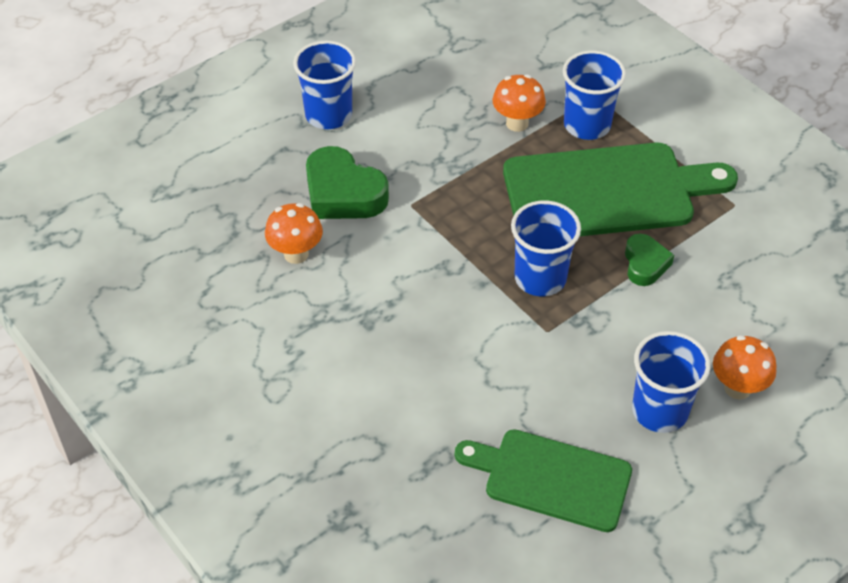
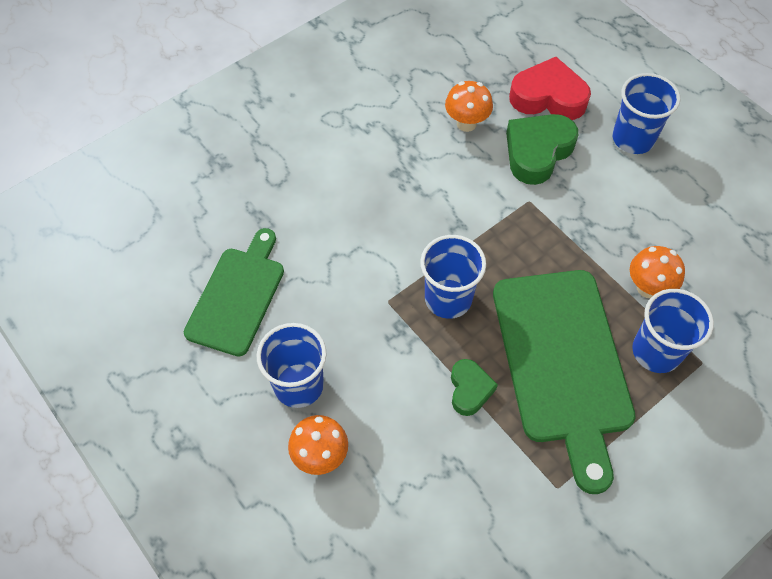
camera: 90 degrees right, 10 degrees up
(262, 178) = (548, 97): none -> red heart
(645, 264) = (469, 389): green heart -> green heart turned 90 degrees counterclockwise

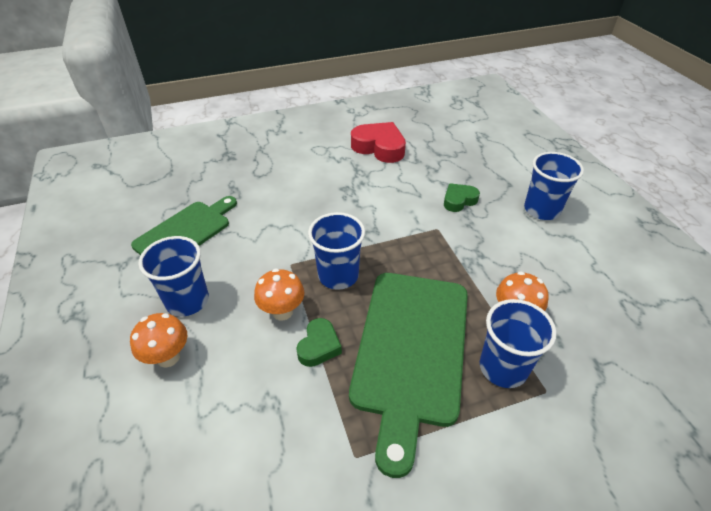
camera: 20 degrees right, 15 degrees down
(466, 123) = (412, 172): orange mushroom -> orange mushroom (282, 312)
(537, 152) = (459, 200): green heart -> green heart, size x0.58
(548, 97) = (483, 171): red heart -> red heart (379, 147)

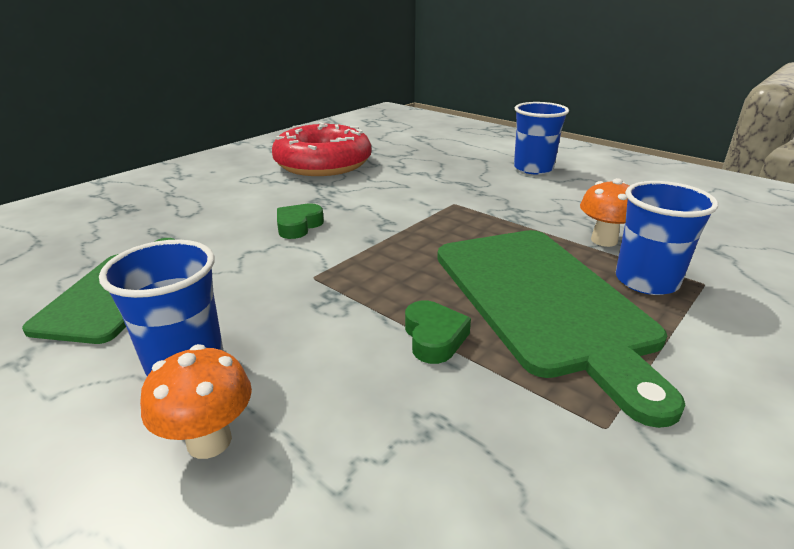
camera: 30 degrees left, 15 degrees down
(282, 312) = (349, 323): orange mushroom -> none
(338, 275) = (386, 268): blue cup -> none
(379, 147) = (323, 163): red heart -> red donut
(459, 200) = (451, 180): green heart -> green heart (298, 226)

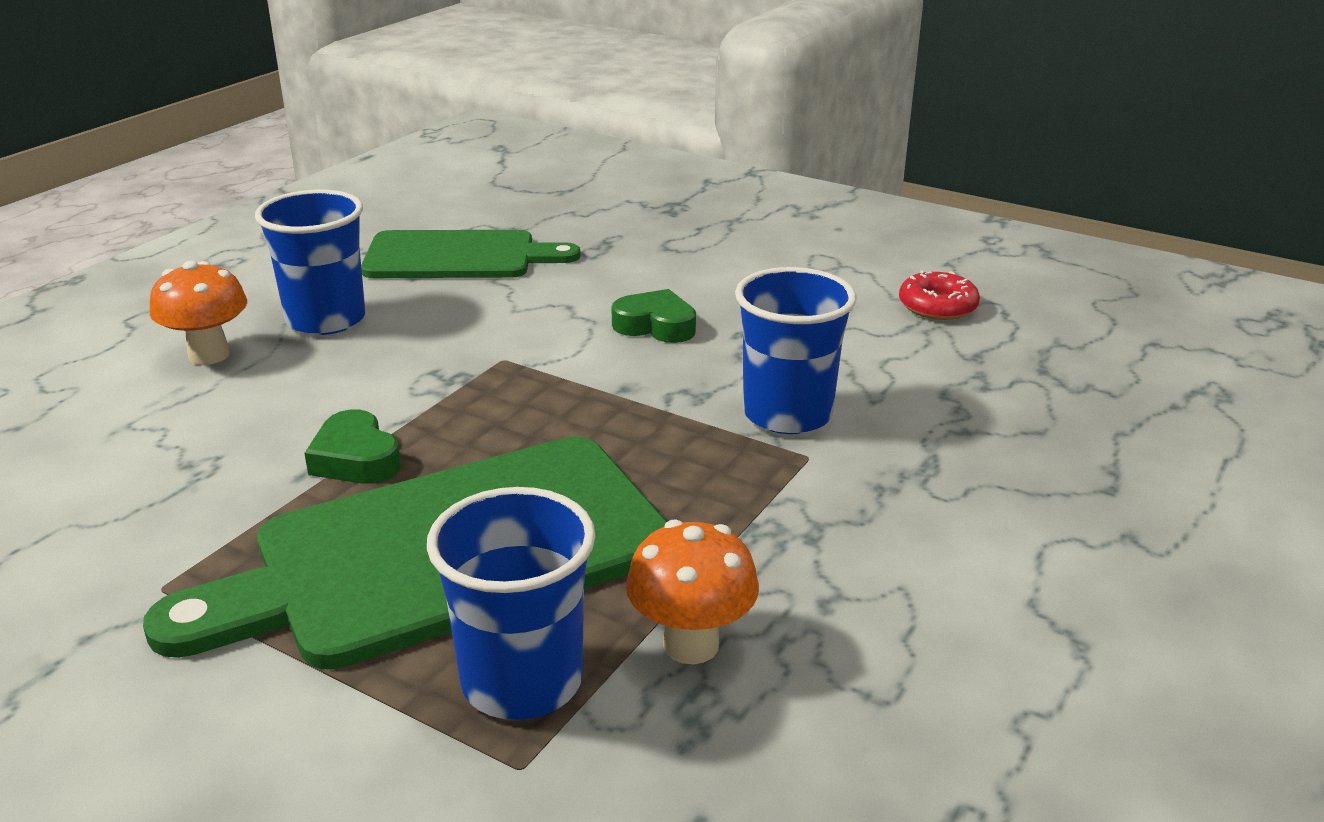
camera: 80 degrees right, 0 degrees up
(323, 163) = (937, 306): red donut -> red donut, size x0.41
(434, 337) = (355, 459): green heart -> green heart turned 75 degrees clockwise
(533, 168) = (1099, 564): blue cup -> blue cup (787, 414)

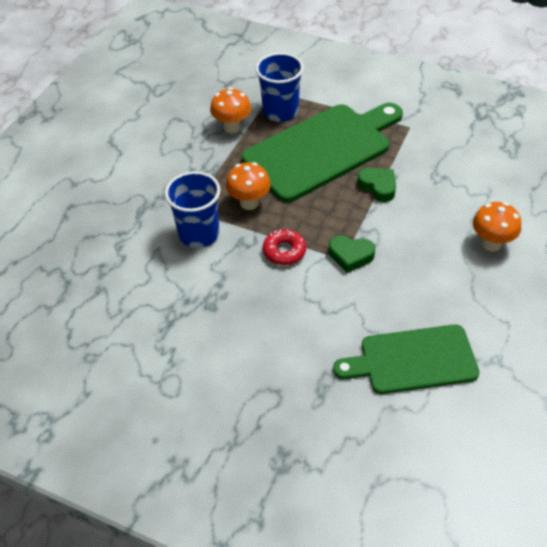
camera: 175 degrees right, 20 degrees up
(326, 320) = (453, 280): blue cup -> none
(655, 326) = (270, 297): green heart -> green heart (350, 256)
(669, 456) = (249, 203): none -> orange mushroom
(937, 306) = (107, 337): red donut -> red donut (284, 251)

